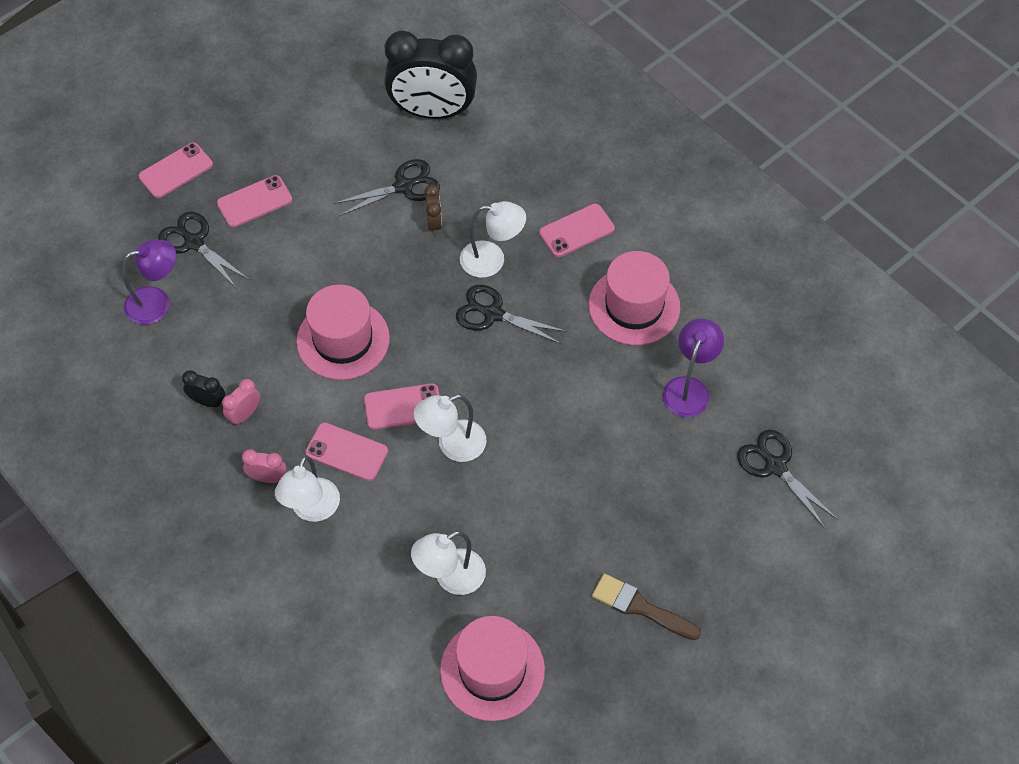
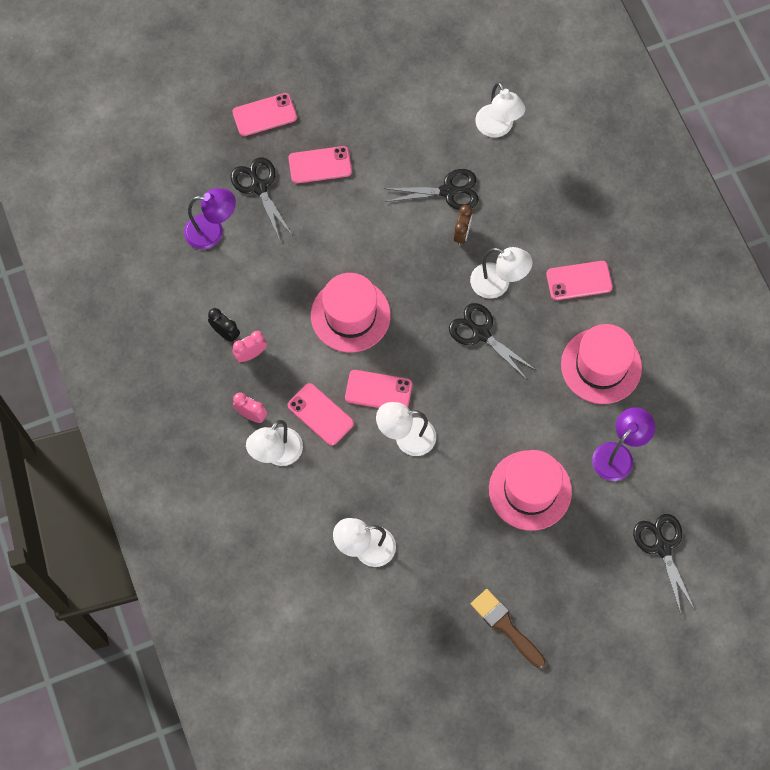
camera: 20 degrees right, 10 degrees up
(433, 112) = (497, 128): black clock -> white lamp
(492, 670) = (371, 635): pink hat -> pink hat (530, 490)

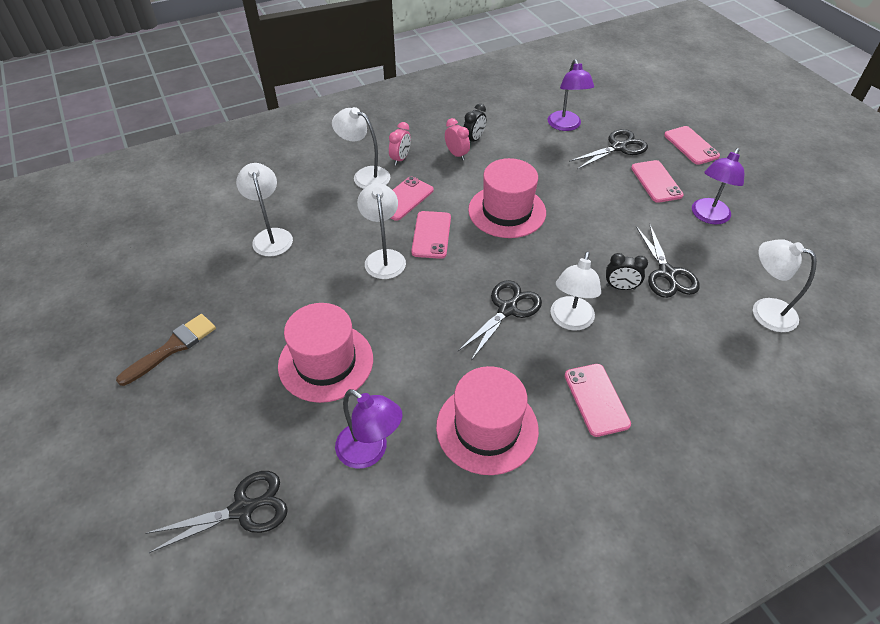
camera: 85 degrees right, 20 degrees down
(377, 134) = (708, 216): none -> purple lamp
(462, 234) = (620, 287): brown clock -> black clock
(497, 128) = (764, 311): white lamp -> white lamp turned 60 degrees clockwise

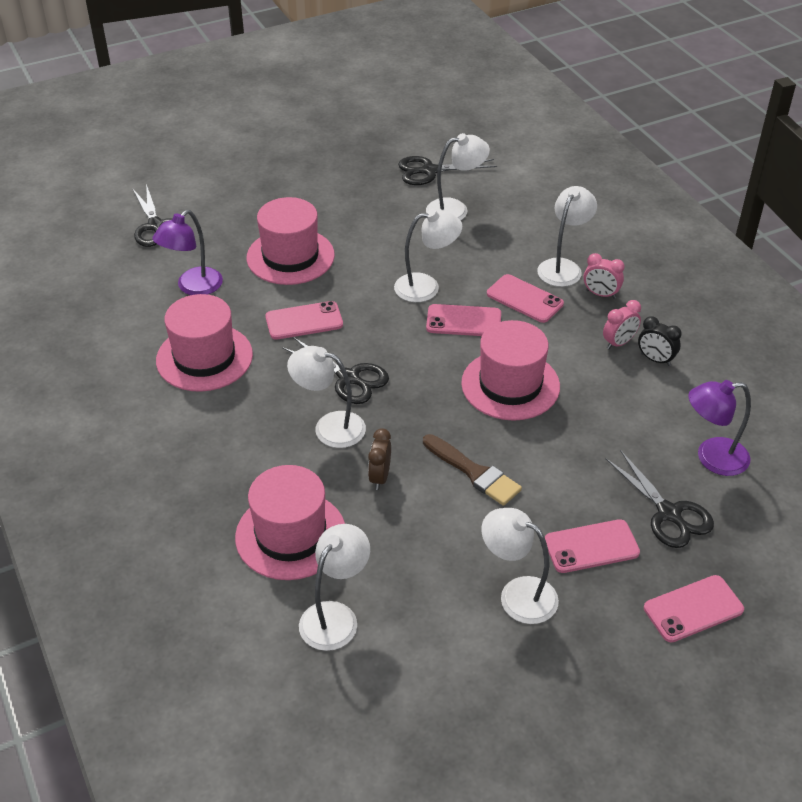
camera: 90 degrees right, 5 degrees down
(172, 347) = (314, 171): brown brush -> brown brush (474, 472)
(596, 399) = (224, 437): pink phone -> pink phone (304, 321)
(620, 287) = (380, 477): black clock -> brown clock
(667, 274) = (402, 526): black scissors -> black scissors (429, 171)
(697, 342) = (291, 535): none -> pink hat
(708, 216) = (517, 594): purple lamp -> white lamp

